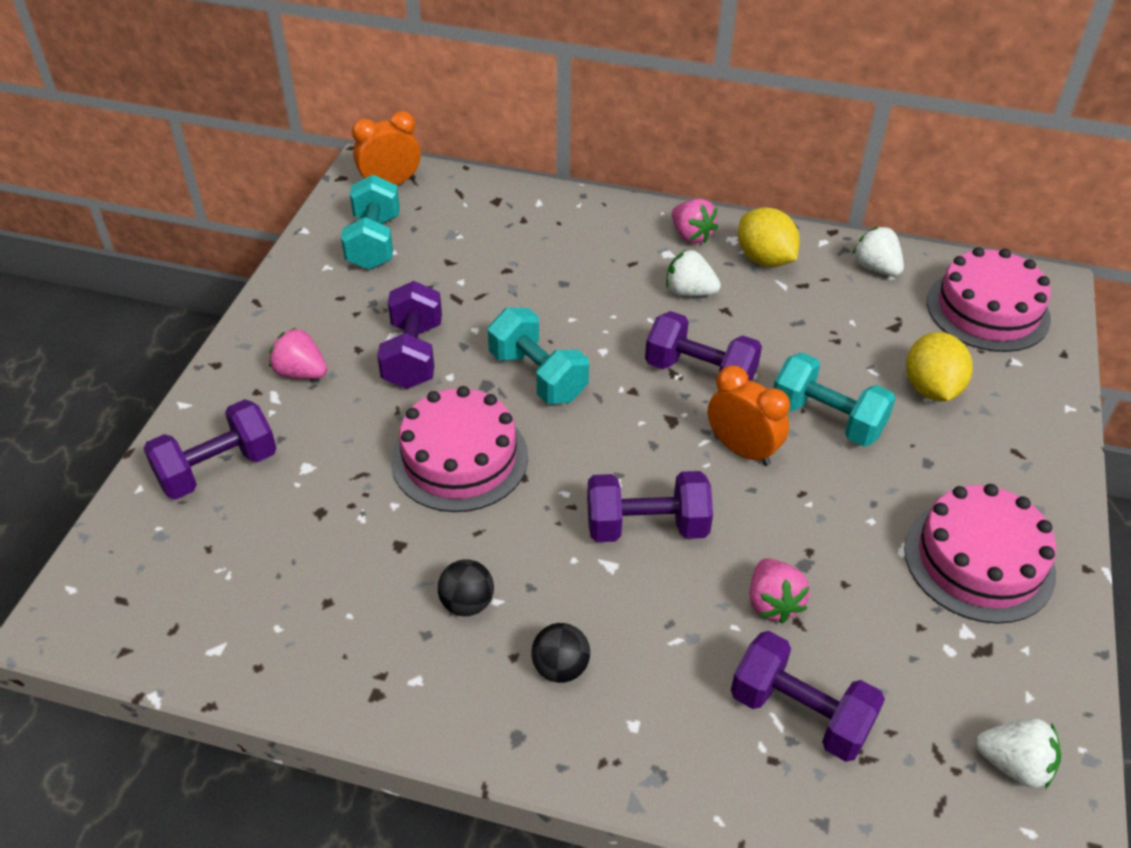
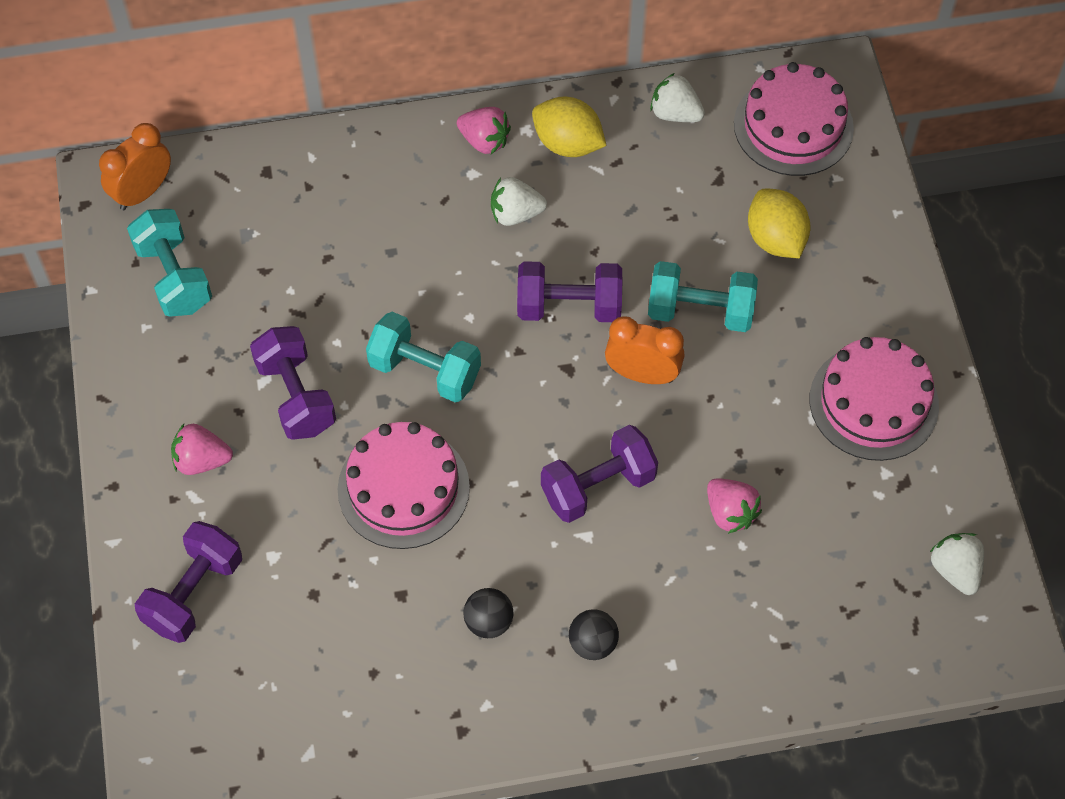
camera: 25 degrees left, 15 degrees up
(800, 713) = (789, 598): purple dumbbell -> none
(1013, 764) = (955, 570): white strawberry -> white strawberry turned 105 degrees counterclockwise

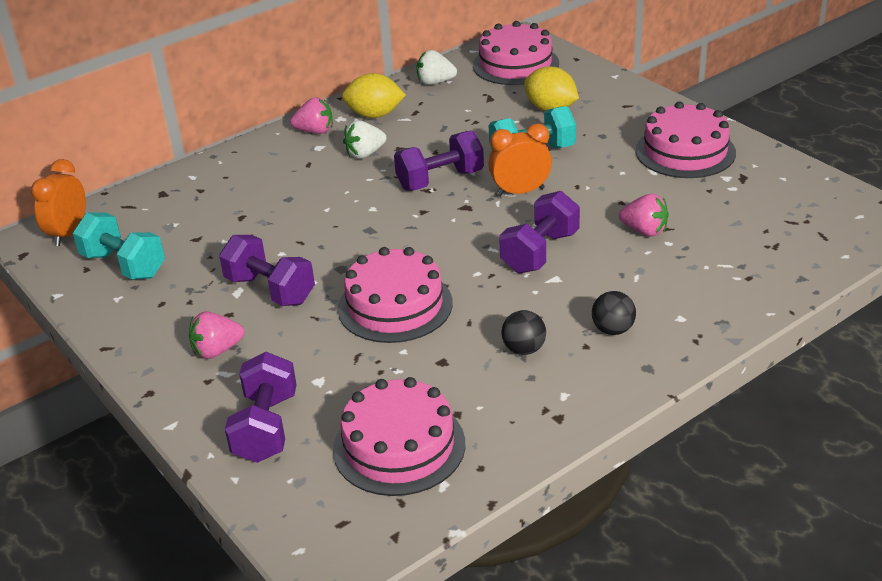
camera: 25 degrees left, 25 degrees down
(297, 685) = (399, 446): none -> pink cake
(425, 371) = (361, 243): turquoise dumbbell -> none
(955, 570) = (818, 202): white strawberry -> none

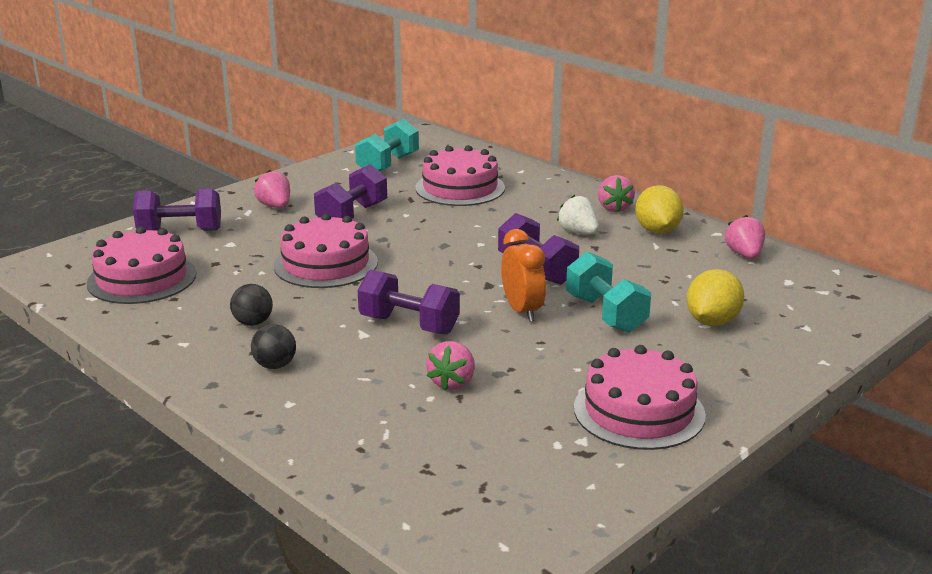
camera: 80 degrees right, 10 degrees down
(69, 233) = (430, 143): orange clock -> none
(435, 82) = (744, 255): white strawberry -> pink strawberry
(515, 64) = (816, 296): pink cake -> pink cake (460, 188)

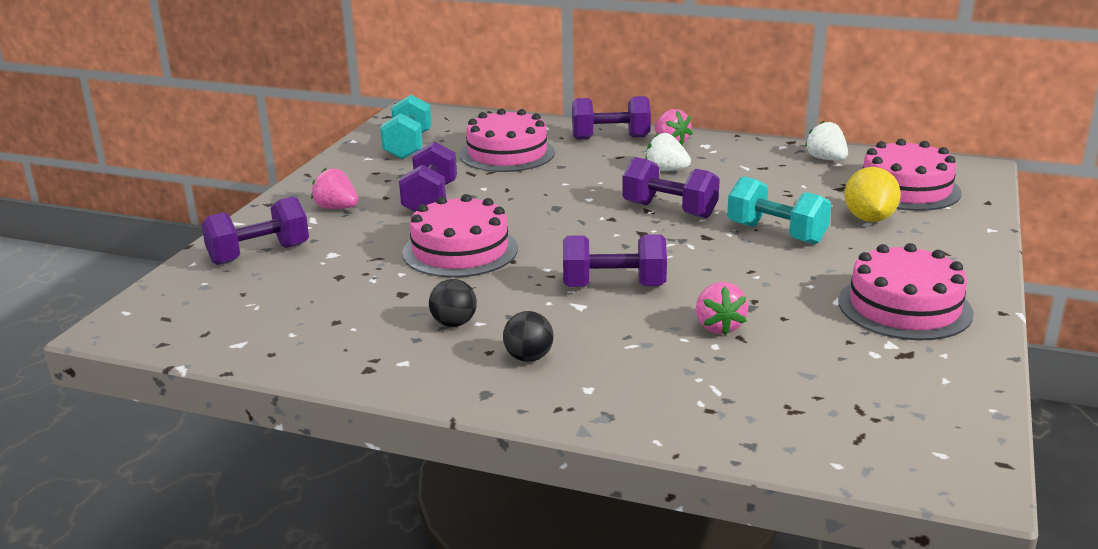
camera: 25 degrees left, 0 degrees up
(142, 278) = (274, 311): pink cake -> pink cake (906, 189)
(522, 311) = (701, 248): orange clock -> none
(565, 192) = (610, 138): none -> purple dumbbell
(657, 231) = (731, 155): yellow lemon -> none
(744, 255) = (826, 159): pink strawberry -> white strawberry

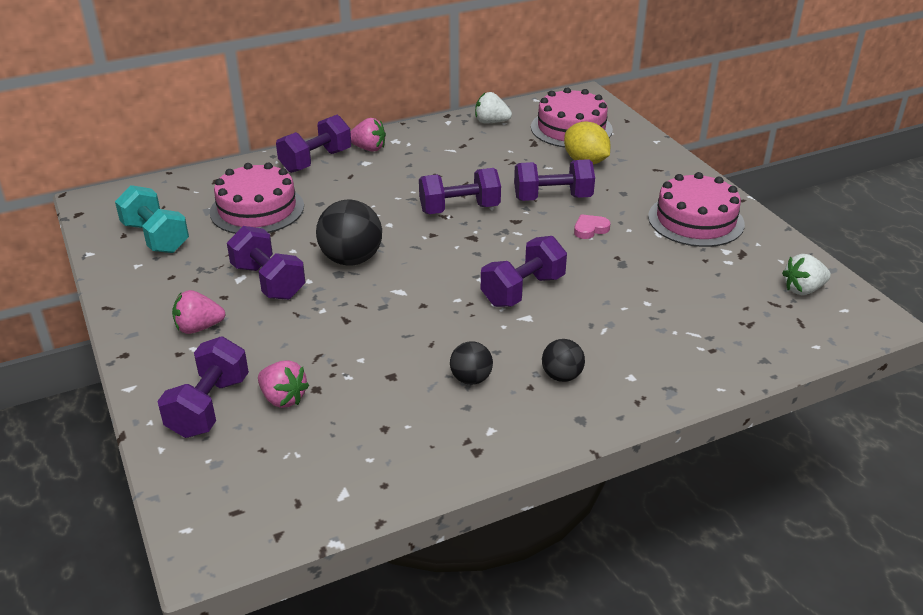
camera: 45 degrees left, 10 degrees up
(460, 250) = (371, 316): pink cake -> none
(515, 210) = (351, 259): none -> black ball
(665, 170) = (403, 175): white strawberry -> white strawberry (803, 289)
(718, 327) = (628, 288): pink strawberry -> pink strawberry (283, 398)
(768, 270) = (590, 229): none -> pink heart
(776, 234) = (552, 198): turquoise dumbbell -> purple dumbbell

